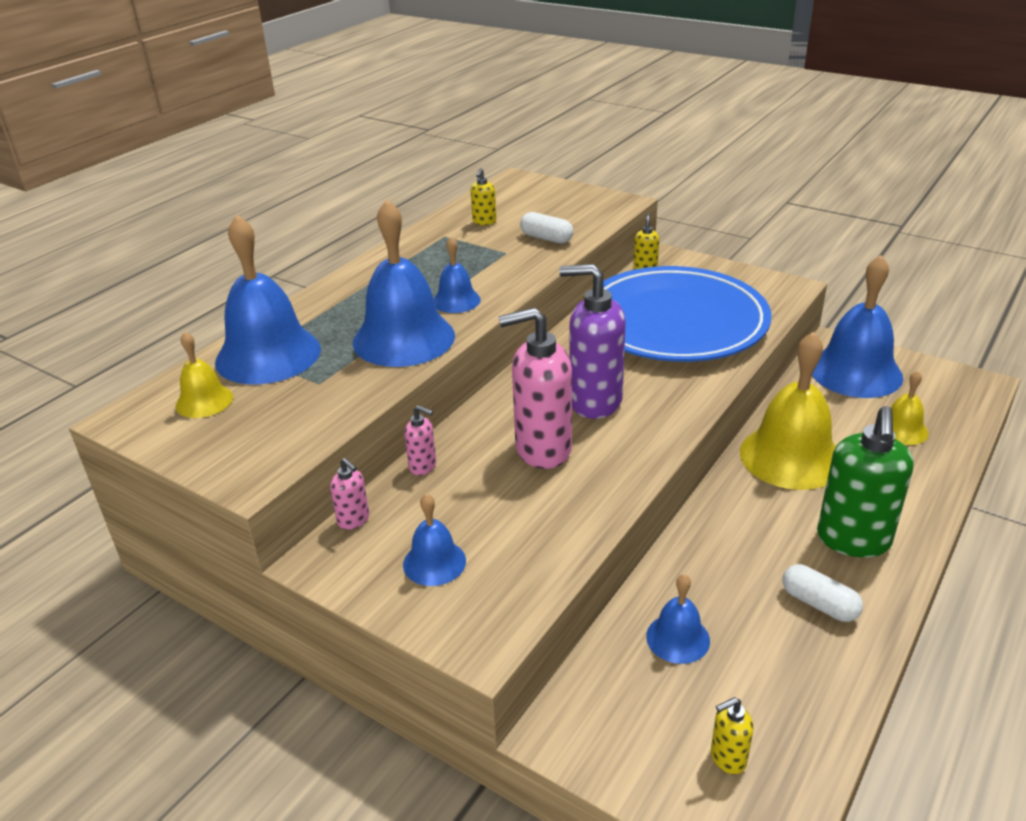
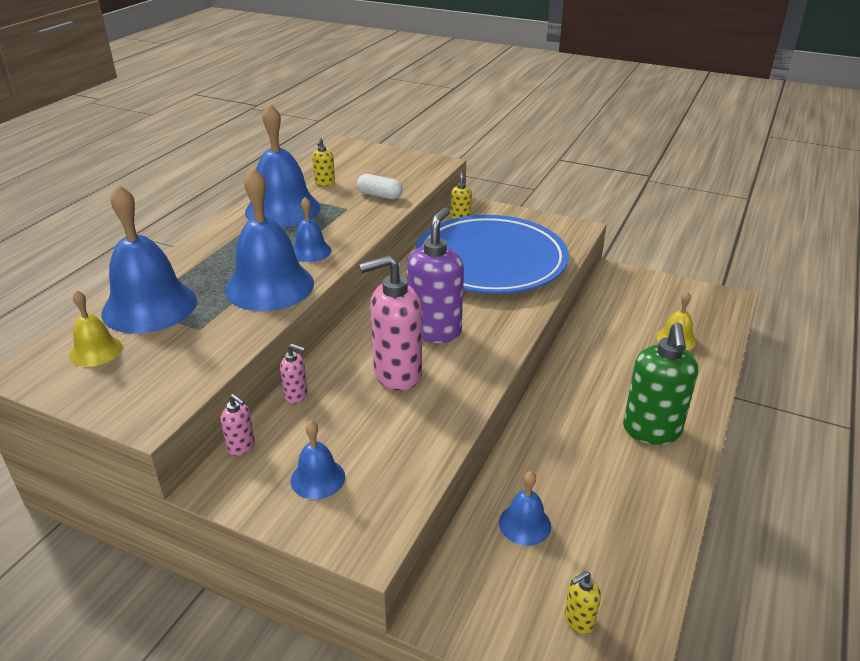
camera: 10 degrees left, 0 degrees up
(594, 402) = (435, 331): purple soap dispenser -> purple soap dispenser turned 105 degrees clockwise
(791, 456) = (594, 366): yellow bell -> none
(819, 604) = (632, 485): white capsule -> none
(855, 372) = (634, 294): blue bell -> blue bell (282, 209)

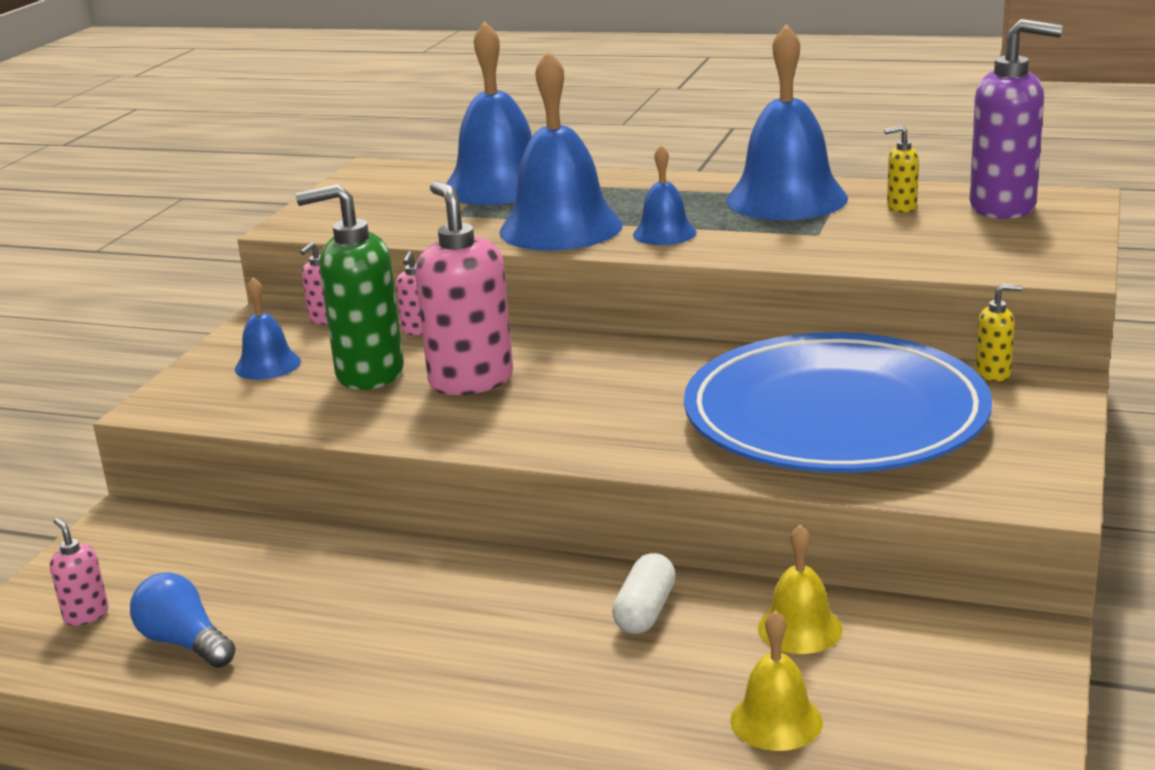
camera: 85 degrees right, 10 degrees down
(96, 351) = (408, 184): yellow bell -> yellow bell (800, 628)
(379, 195) = (882, 247): white capsule -> white capsule (645, 611)
(435, 331) = (586, 394): purple soap dispenser -> purple soap dispenser (1003, 208)
(525, 524) = (254, 566): blue bell -> none
(578, 620) = (86, 615): yellow soap dispenser -> pink soap dispenser
(615, 555) = (184, 643): none -> blue light bulb
(651, 431) = (460, 680): green soap dispenser -> green soap dispenser (369, 374)

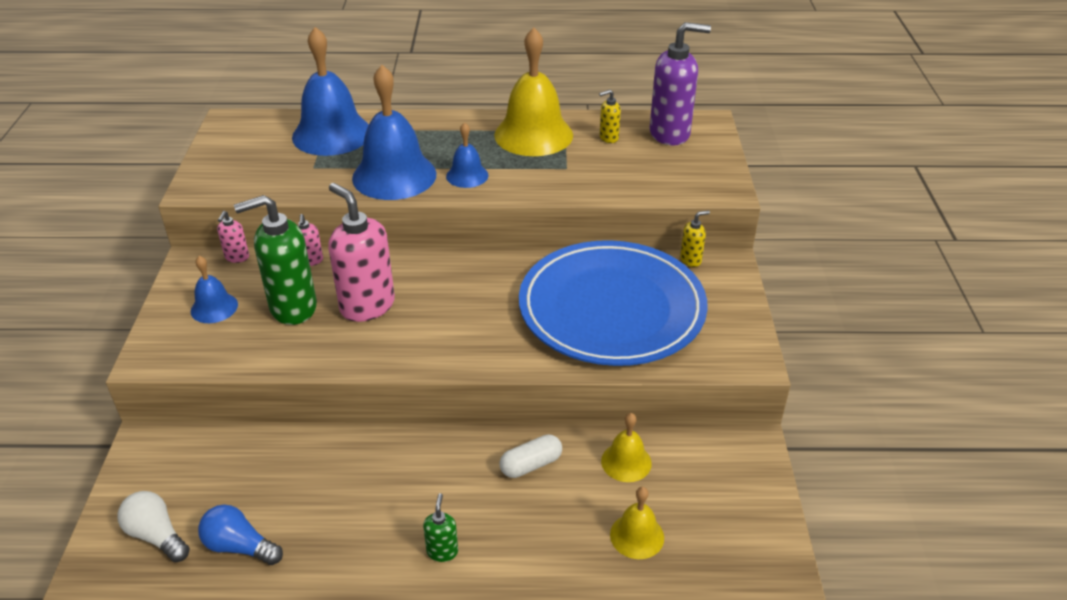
camera: 20 degrees left, 15 degrees up
(86, 615) = (157, 535): pink soap dispenser -> white light bulb
(461, 692) = (442, 551): none -> green soap dispenser
(645, 611) = (531, 465): white capsule -> white capsule turned 60 degrees clockwise
(786, 199) = (533, 135): blue bell -> yellow bell

